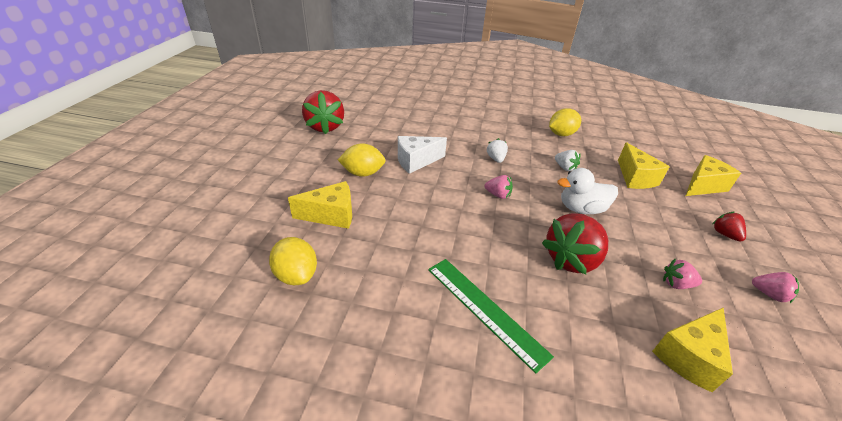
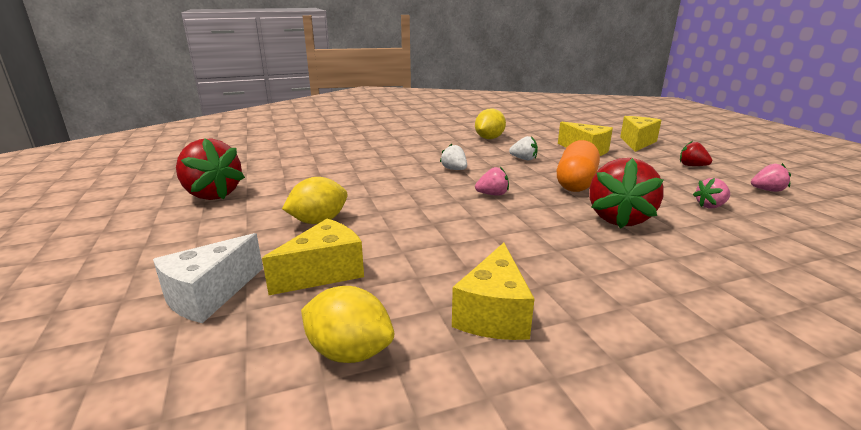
camera: 30 degrees left, 15 degrees down
(416, 161) = (372, 193): white cheese -> white cheese (209, 295)
(485, 309) = (605, 286): green ruler -> none
(581, 209) = (576, 182): white duck -> orange capsule
(688, 356) = (786, 248): yellow cheese -> yellow cheese (493, 314)

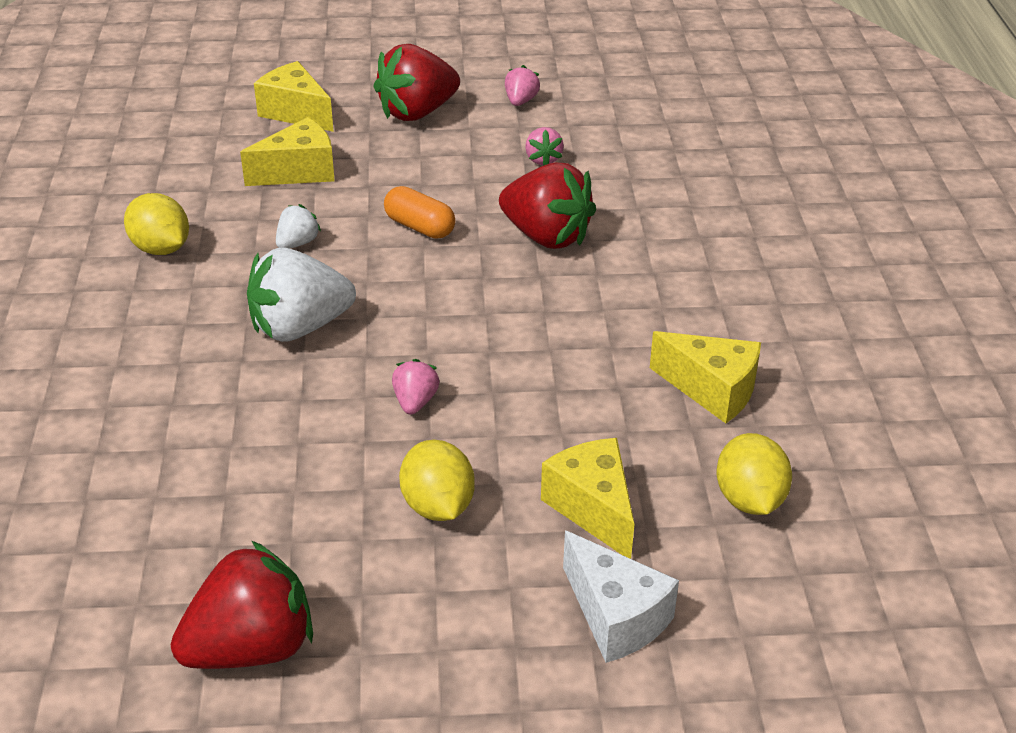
camera: 75 degrees left, 15 degrees up
(349, 352) = (749, 499): yellow lemon -> yellow lemon turned 45 degrees counterclockwise
(454, 169) = (300, 327): white strawberry -> white strawberry, size x2.06
(492, 194) = (424, 314): pink strawberry -> pink strawberry (415, 402)
(576, 182) = (419, 227): orange capsule -> orange capsule, size x0.66
(692, 166) = (417, 112): red strawberry -> red strawberry, size x2.06

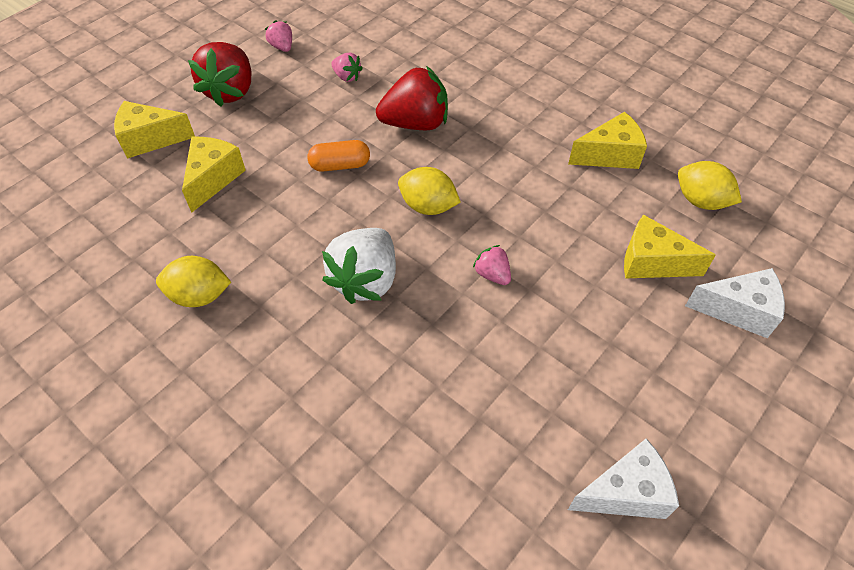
camera: 45 degrees left, 15 degrees up
(251, 648) = (625, 493): red strawberry -> white cheese
(297, 243) = (283, 227): white strawberry -> none
(437, 506) = (588, 324): yellow lemon -> yellow lemon (428, 206)

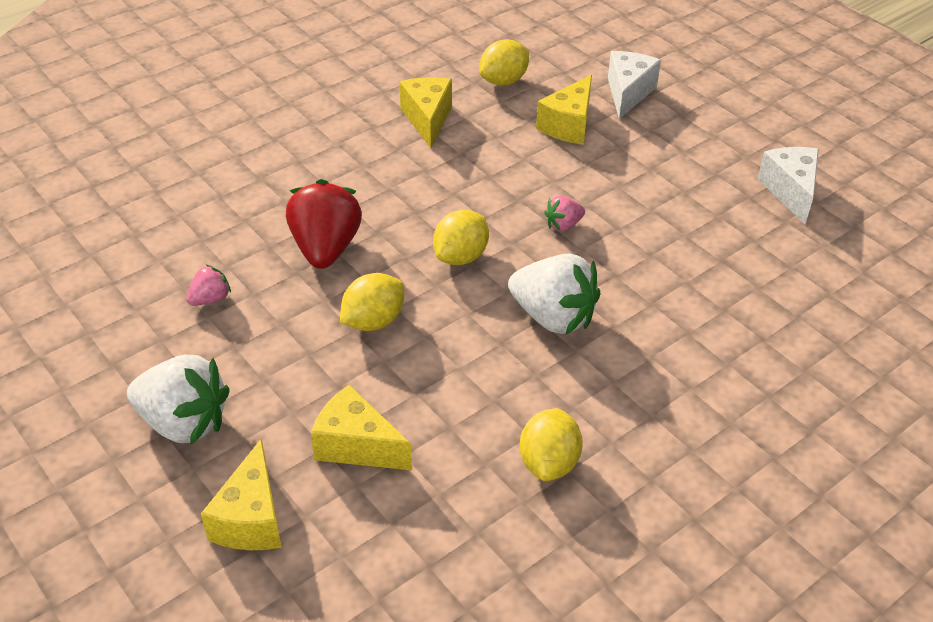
camera: 80 degrees left, 10 degrees down
(230, 91) = (184, 422): red strawberry -> white strawberry
(282, 47) = (110, 360): pink strawberry -> none
(340, 165) = (373, 321): orange capsule -> yellow lemon

